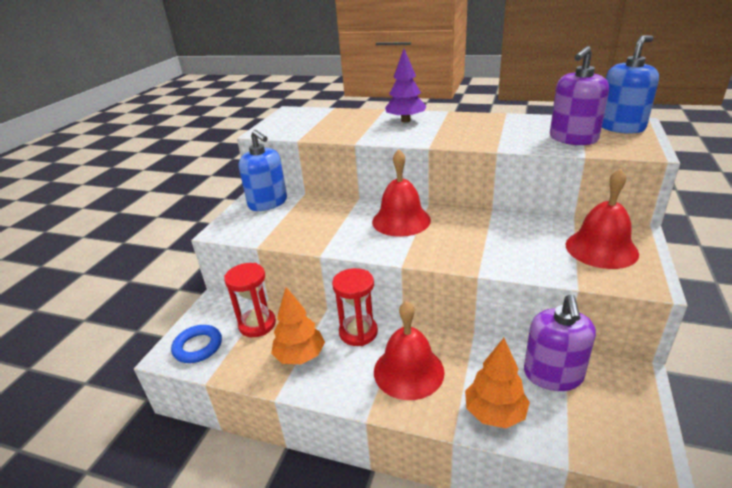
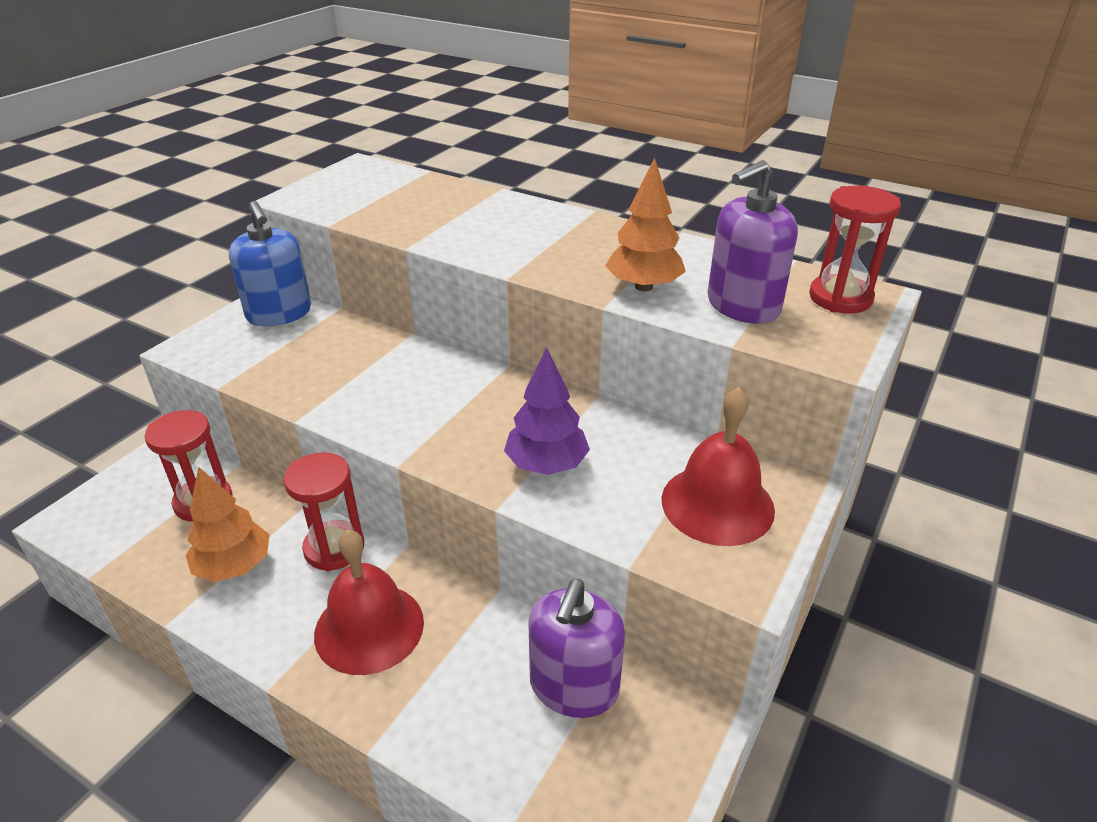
camera: 10 degrees right, 5 degrees up
(198, 347) = (108, 518): blue ring -> none
(401, 220) = (449, 386): red bell -> none
(405, 120) = (514, 218): purple tree -> purple tree (546, 465)
(495, 413) = (452, 725): orange tree -> orange tree (644, 286)
(620, 127) = (840, 298): blue soap dispenser -> red hourglass

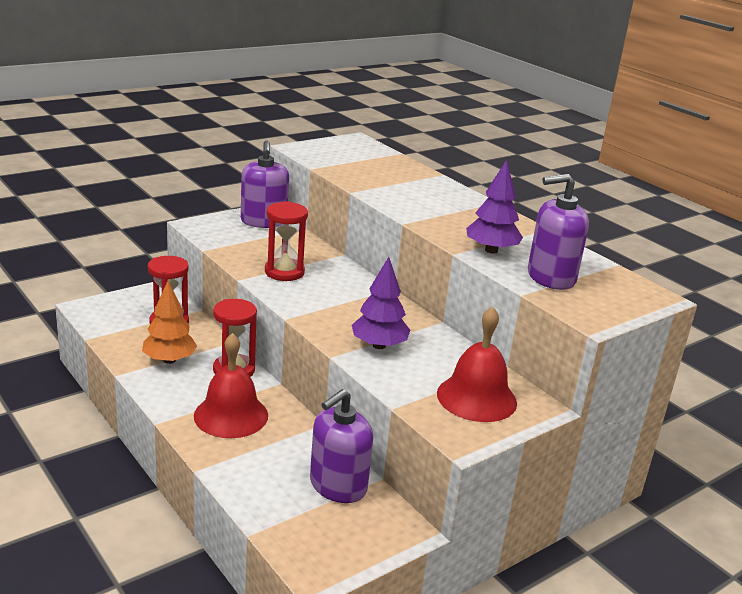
camera: 20 degrees right, 10 degrees down
(279, 313) = (263, 221): blue soap dispenser -> purple soap dispenser
(644, 286) = (491, 250): orange tree -> purple tree
(840, 298) = (627, 292): red hourglass -> red hourglass (284, 272)

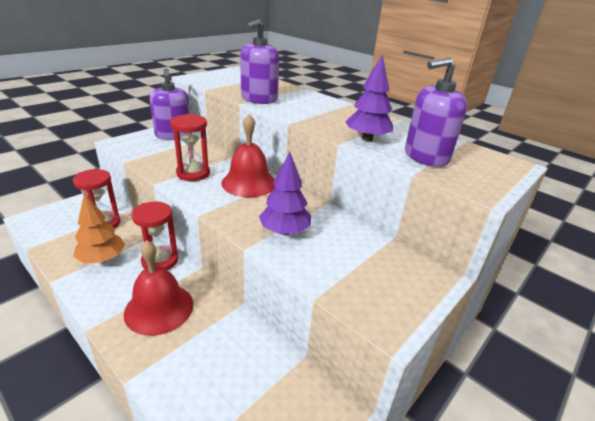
camera: 10 degrees left, 5 degrees up
(338, 485) = (267, 373): purple soap dispenser -> purple soap dispenser (259, 99)
(476, 398) = (384, 274): red bell -> red bell (249, 183)

